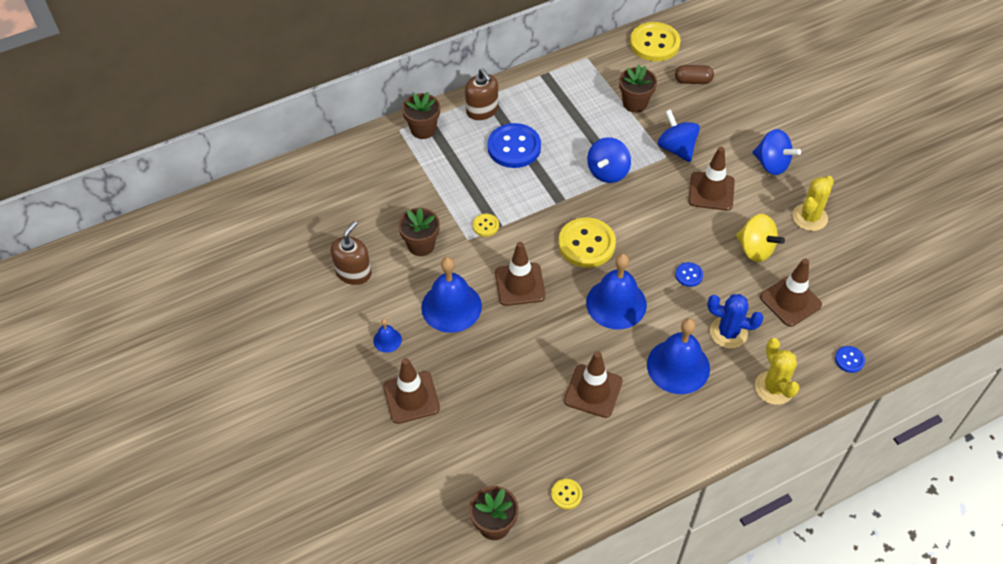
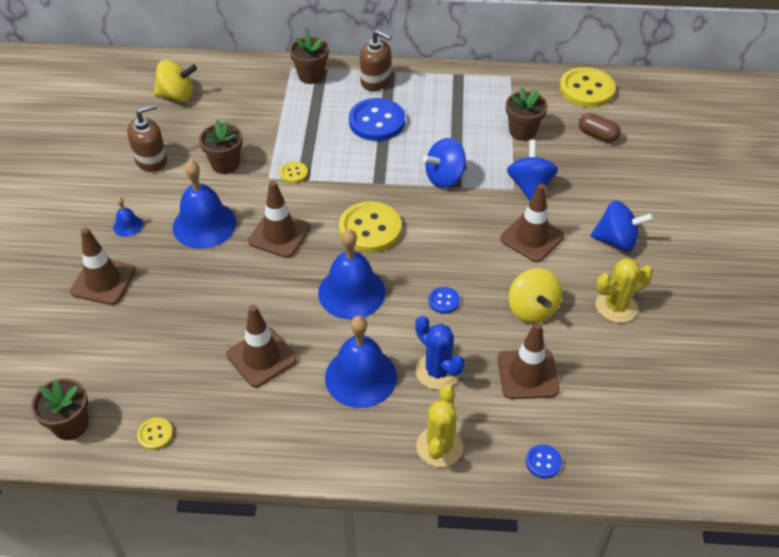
camera: 30 degrees right, 5 degrees down
(321, 202) = (177, 96): none -> yellow spinning top
(482, 110) = (375, 81): brown soap dispenser -> brown soap dispenser turned 60 degrees counterclockwise
(772, 164) = (616, 241): blue spinning top -> blue spinning top turned 60 degrees counterclockwise

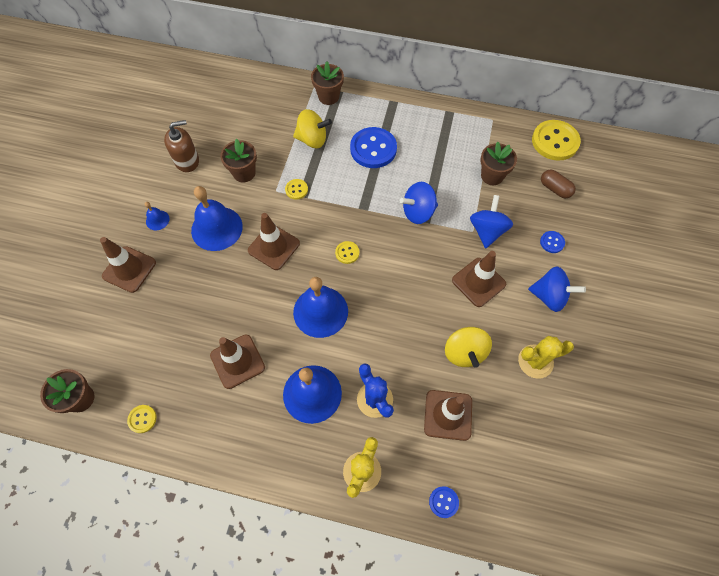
camera: 10 degrees right, 15 degrees up
(177, 96) = (218, 102): yellow spinning top -> yellow spinning top (312, 140)
(370, 229) = (347, 253): yellow button -> yellow button, size x0.47
(375, 81) = (380, 109): brown soap dispenser -> none
(444, 301) = (393, 332): blue button -> blue button (552, 242)

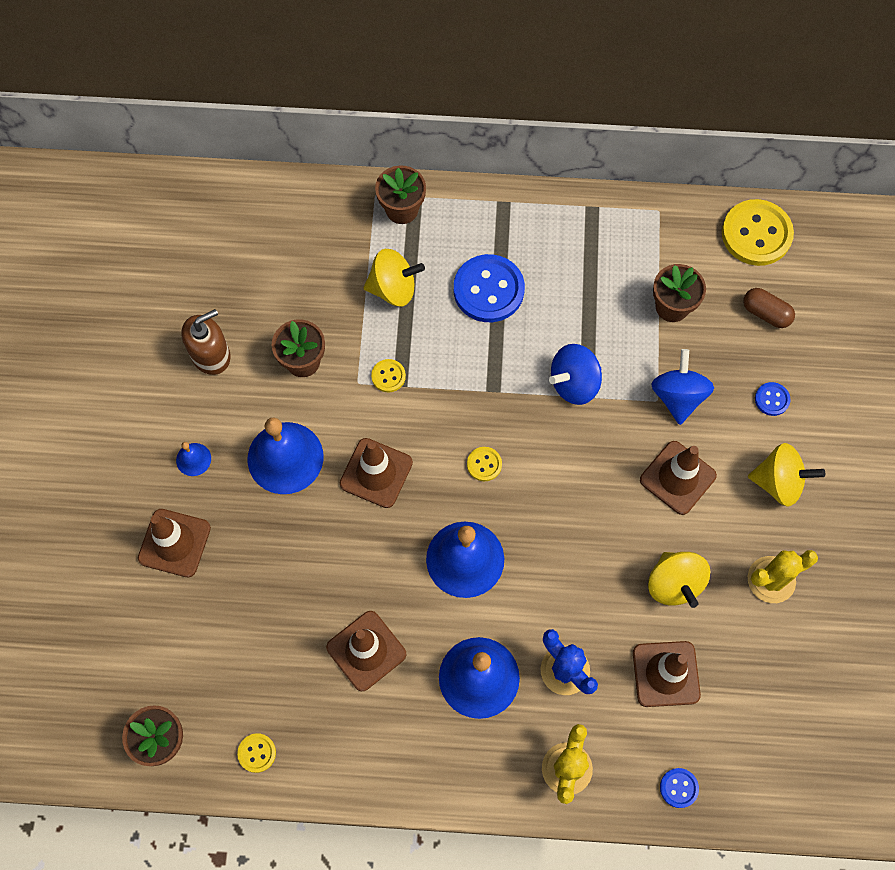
camera: 10 degrees left, 5 degrees up
(549, 296) = (778, 482): blue spinning top -> yellow spinning top

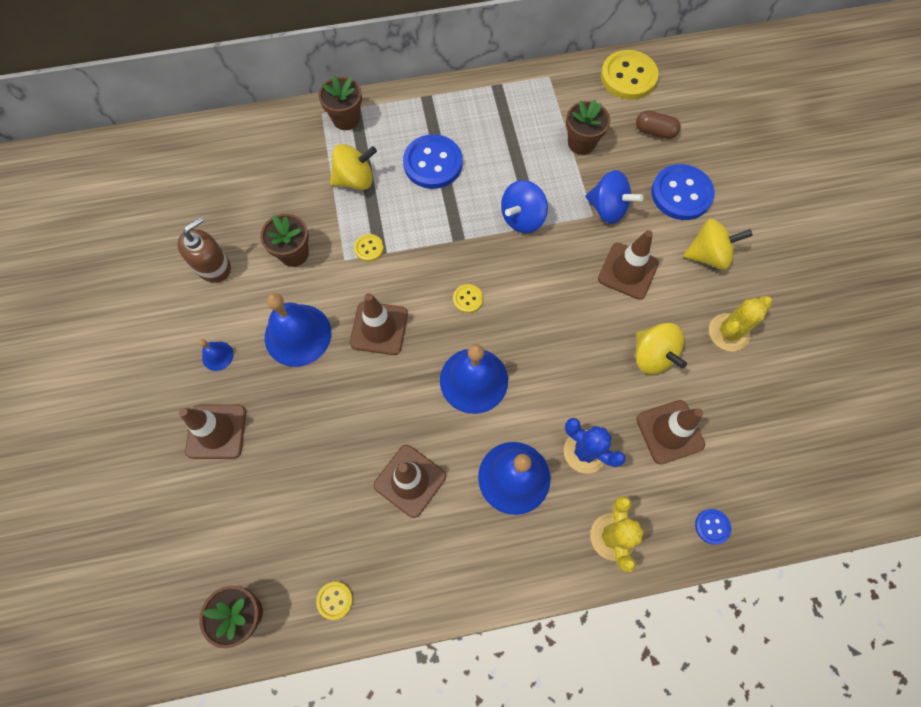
camera: 15 degrees left, 0 degrees up
(678, 396) = (607, 209): blue spinning top -> blue spinning top turned 135 degrees clockwise
(772, 399) = (681, 194): blue button -> blue button, size x2.13

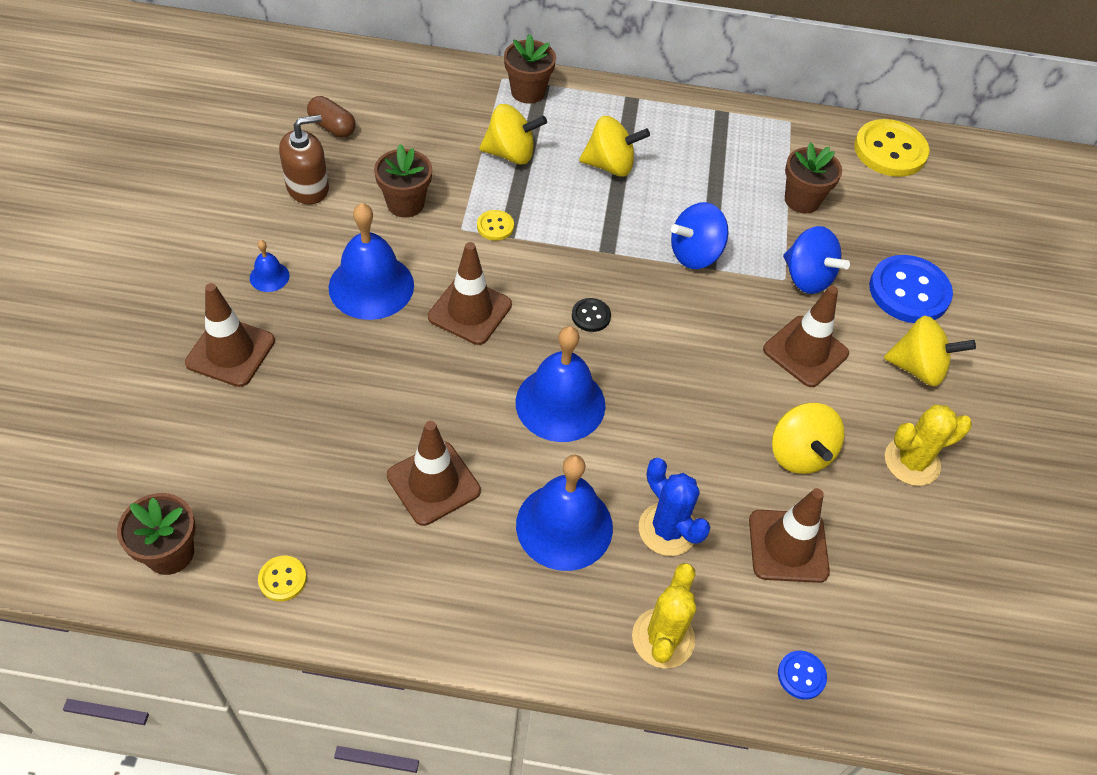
camera: 15 degrees right, 15 degrees down
(433, 163) = (610, 165): blue button -> yellow spinning top
(468, 299) = (591, 316): yellow button -> black button
(655, 131) = (901, 216): brown capsule -> brown capsule (332, 127)

